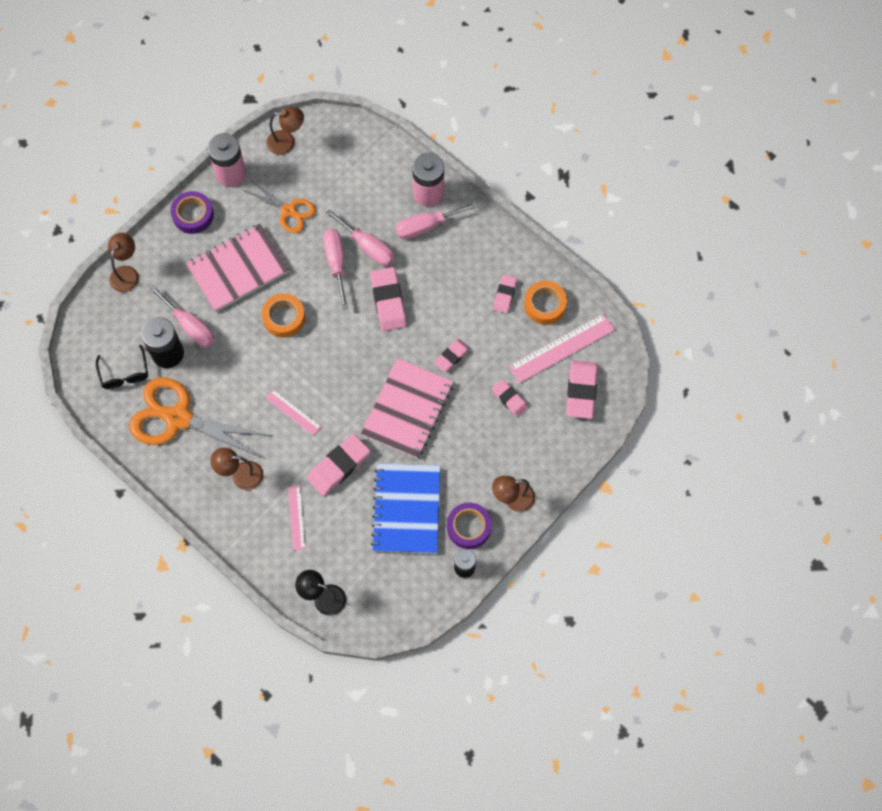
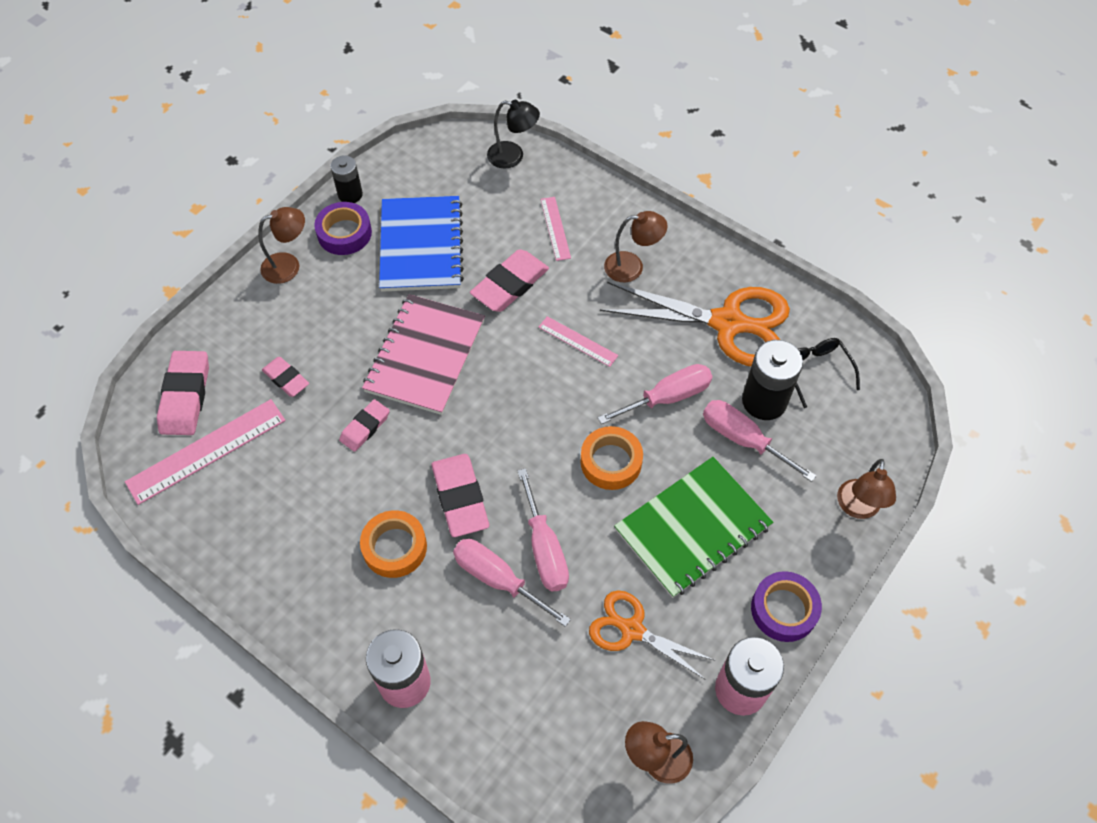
camera: 175 degrees right, 10 degrees down
(238, 269) = (692, 528): pink notebook -> green notebook
(426, 226) = (406, 622): pink screwdriver -> pink screwdriver (667, 397)
(505, 295) = (285, 521): pink eraser -> none
(545, 305) = (225, 511): orange tape -> orange tape (394, 547)

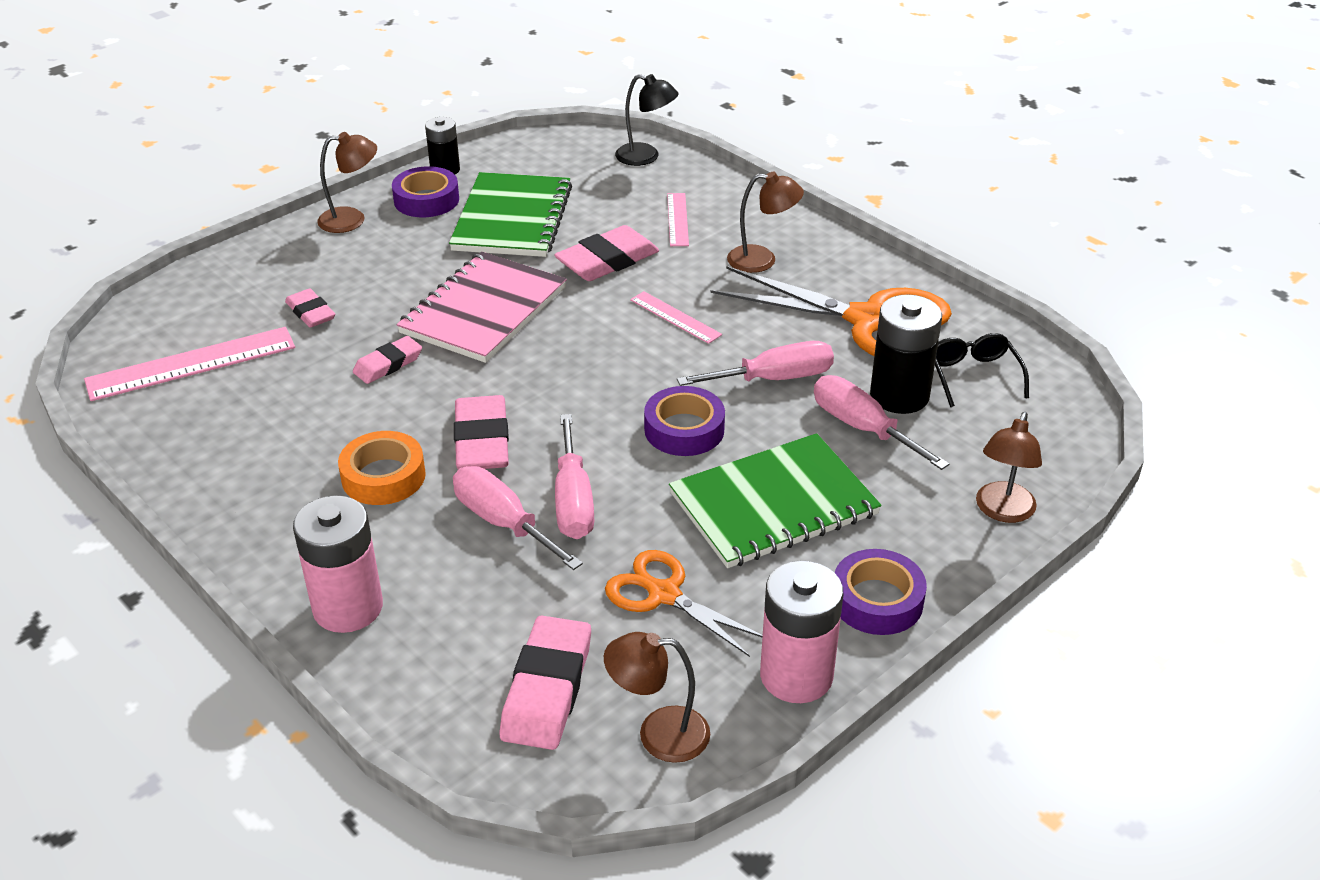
camera: 10 degrees right, 20 degrees down
(185, 396) = (187, 314): pink eraser -> pink eraser (547, 689)
(421, 246) = (512, 218): blue notebook -> green notebook
(611, 462) = (684, 429): orange tape -> purple tape

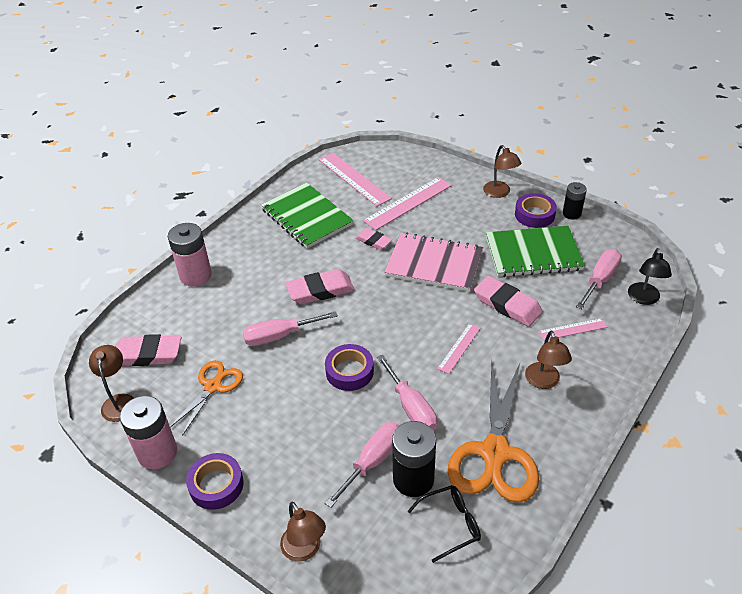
camera: 80 degrees right, 5 degrees up
(311, 312) = (408, 203): pink eraser -> pink ruler
(383, 476) = (285, 263): orange tape -> none
(503, 522) = (259, 313): pink screwdriver -> pink screwdriver (600, 280)
(773, 504) = (291, 424): green notebook -> green notebook (307, 217)
(1002, 511) = (305, 550): brown lamp -> brown lamp turned 135 degrees counterclockwise

